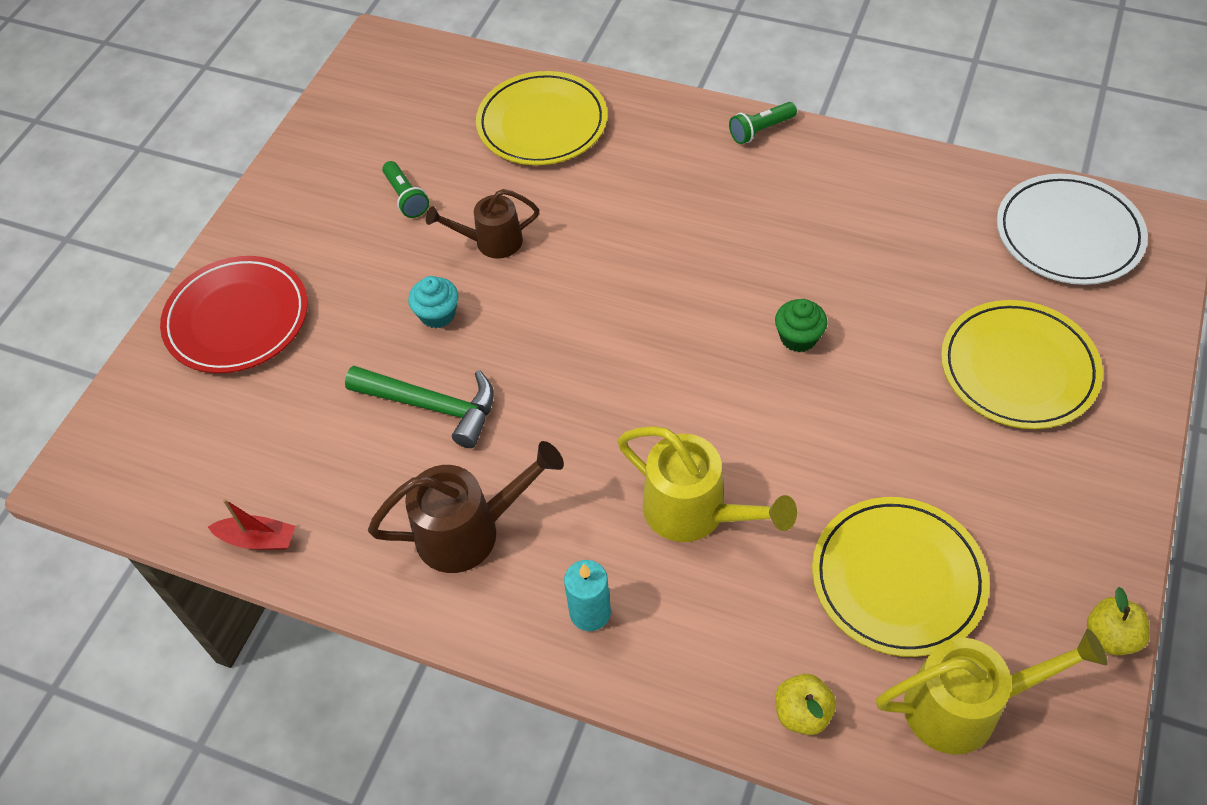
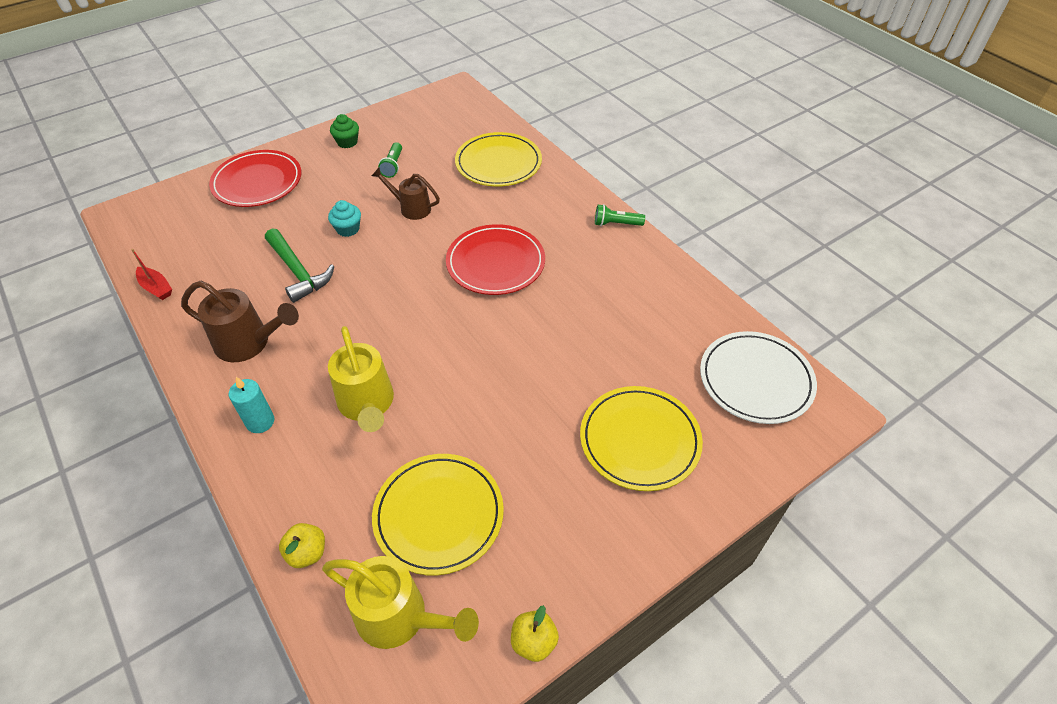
camera: 30 degrees right, 5 degrees down
(669, 256) = (495, 263): none -> red plate
(798, 338) = (522, 345): green cupcake -> green cupcake (347, 142)

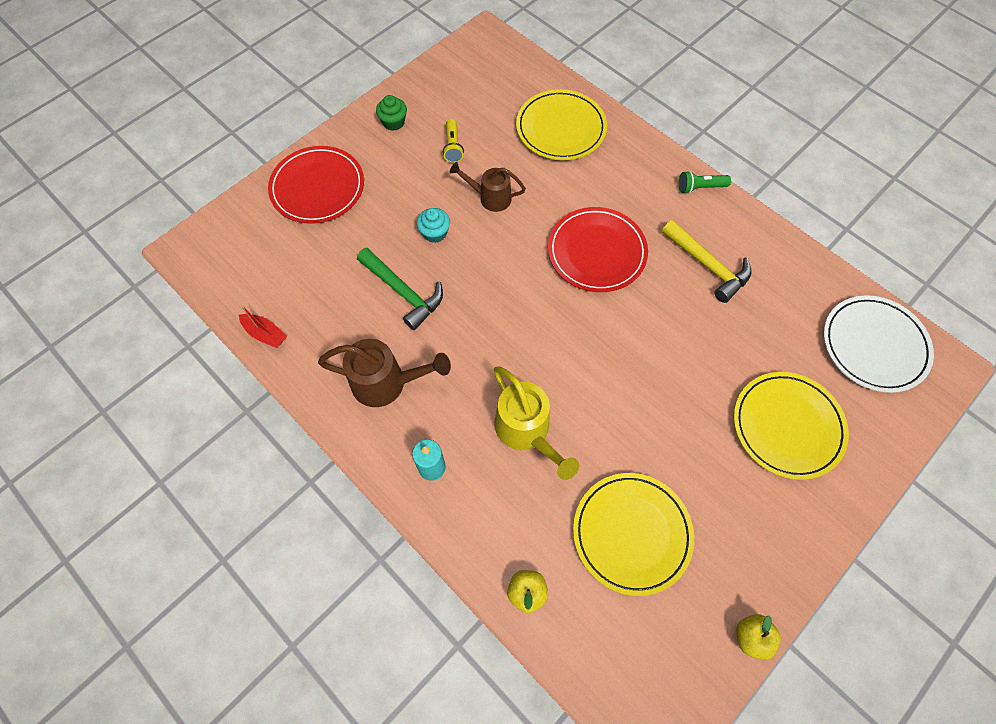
camera: 10 degrees left, 15 degrees up
(393, 166) = (453, 147): green flashlight -> yellow flashlight
(400, 618) = (631, 637): yellow watering can -> none
(602, 288) = (707, 265): none -> yellow hammer

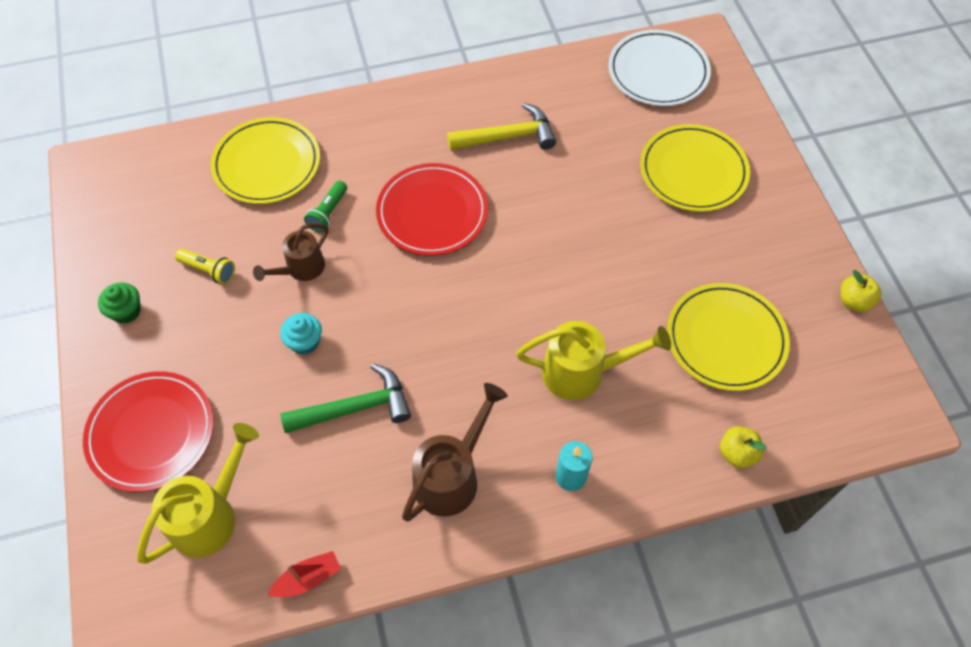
camera: 60 degrees left, 5 degrees down
(280, 253) = (210, 515): none -> yellow watering can
(700, 187) = (423, 95): green flashlight -> green flashlight (328, 213)

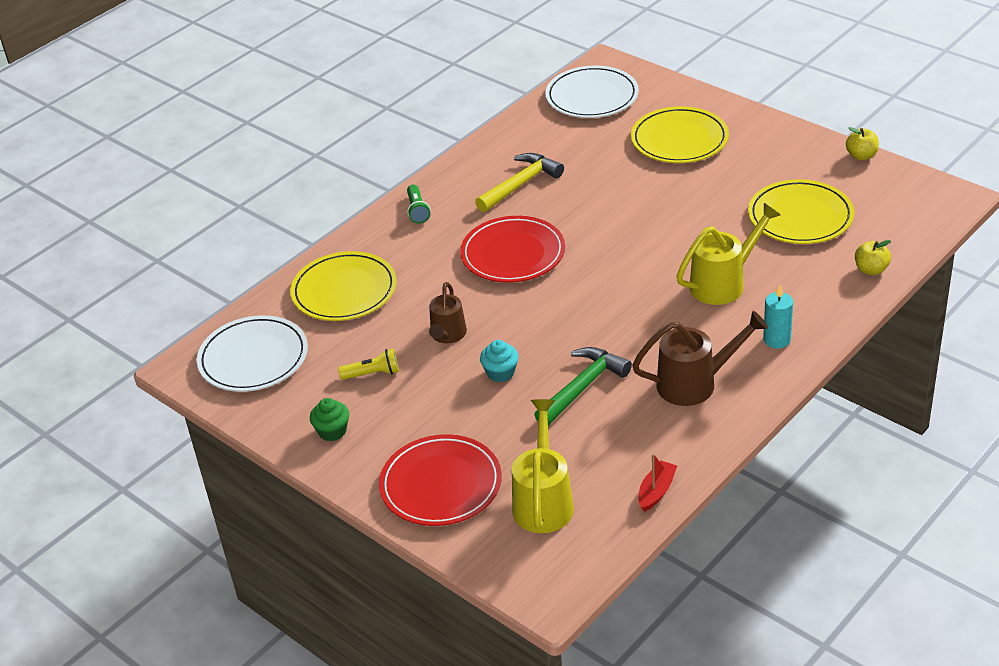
camera: 30 degrees left, 20 degrees down
(140, 190) = (253, 358): none -> white plate
(328, 213) = (430, 294): green flashlight -> green flashlight (417, 211)
(452, 475) = (695, 383): brown watering can -> brown watering can turned 75 degrees clockwise

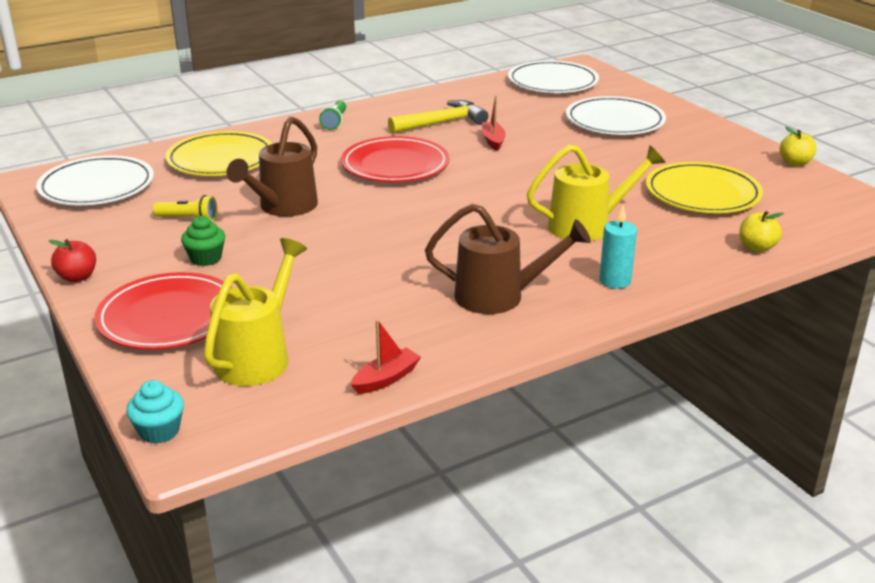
camera: 15 degrees right, 10 degrees down
(328, 467) = (77, 277): none -> red apple
(332, 431) = (110, 252): green cupcake -> green cupcake (206, 258)
(447, 335) = (283, 207): brown watering can -> brown watering can, size x1.51
(500, 373) = (308, 244): turquoise cupcake -> turquoise cupcake (159, 431)
(582, 387) = (379, 273): green hammer -> none
(583, 197) = (493, 141): none -> red boat
(679, 140) = (615, 121): yellow plate -> white plate

